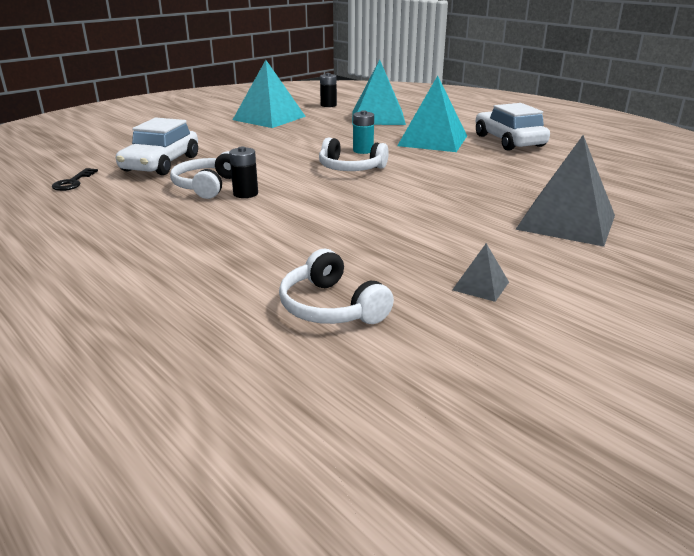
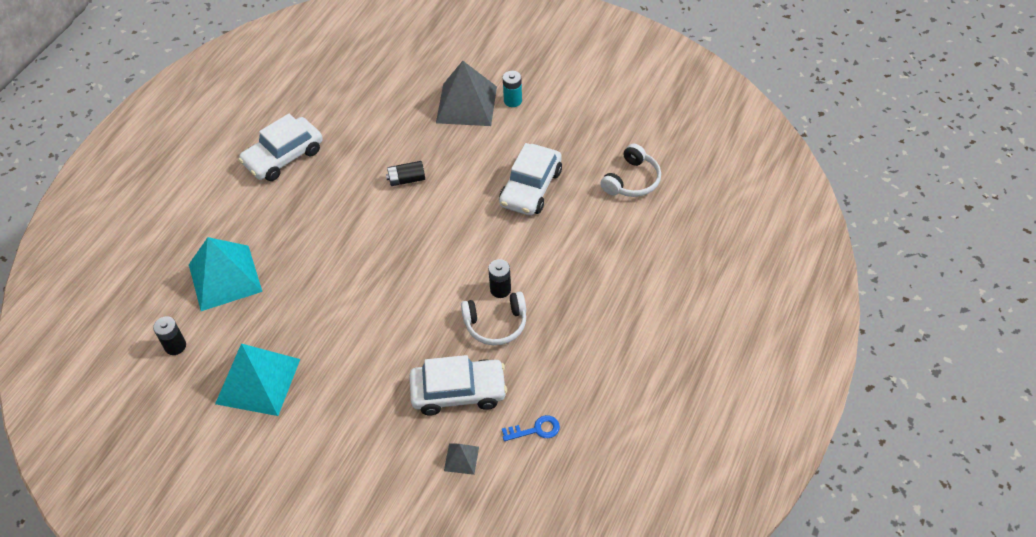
camera: 110 degrees left, 25 degrees up
(73, 182) = (536, 429): black key -> blue key
(350, 168) = (409, 244): white headphones -> none
(363, 150) = (355, 252): turquoise battery -> turquoise battery (512, 101)
(379, 233) = (531, 188): none -> white car
(433, 140) = (301, 210): turquoise pyramid -> none
(444, 177) = (406, 179): none -> black battery
(480, 286) = (575, 129): grey pyramid -> grey pyramid (461, 458)

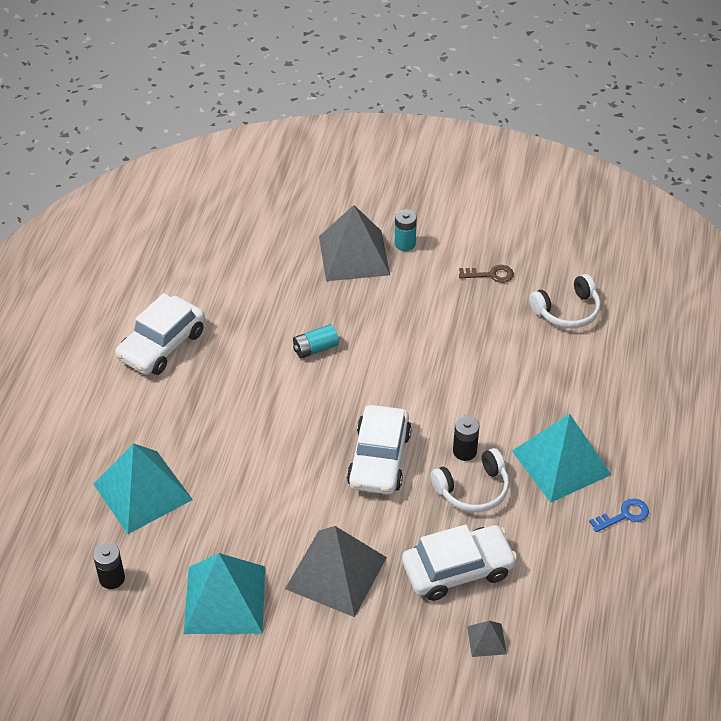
camera: 15 degrees left, 5 degrees down
(356, 375) = (336, 572): none -> grey pyramid
(406, 179) = (315, 348): black battery -> turquoise battery
(531, 188) = (459, 336): white car -> white car (379, 459)
(536, 429) = (557, 594): blue key -> blue key (624, 515)
(576, 138) = (491, 275): none -> brown key
(580, 313) = (561, 462): none -> turquoise pyramid
(632, 180) = (567, 311): white headphones -> white headphones turned 45 degrees clockwise

